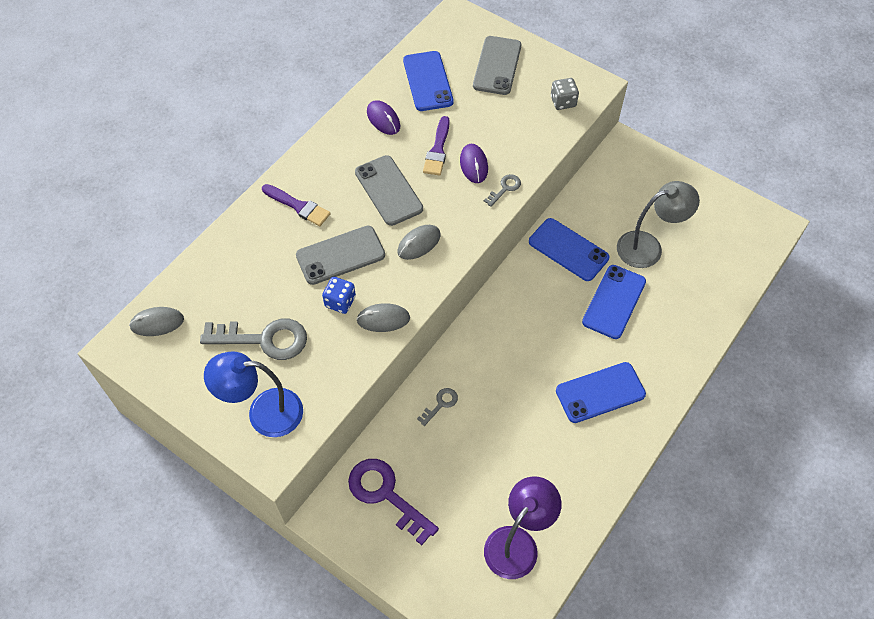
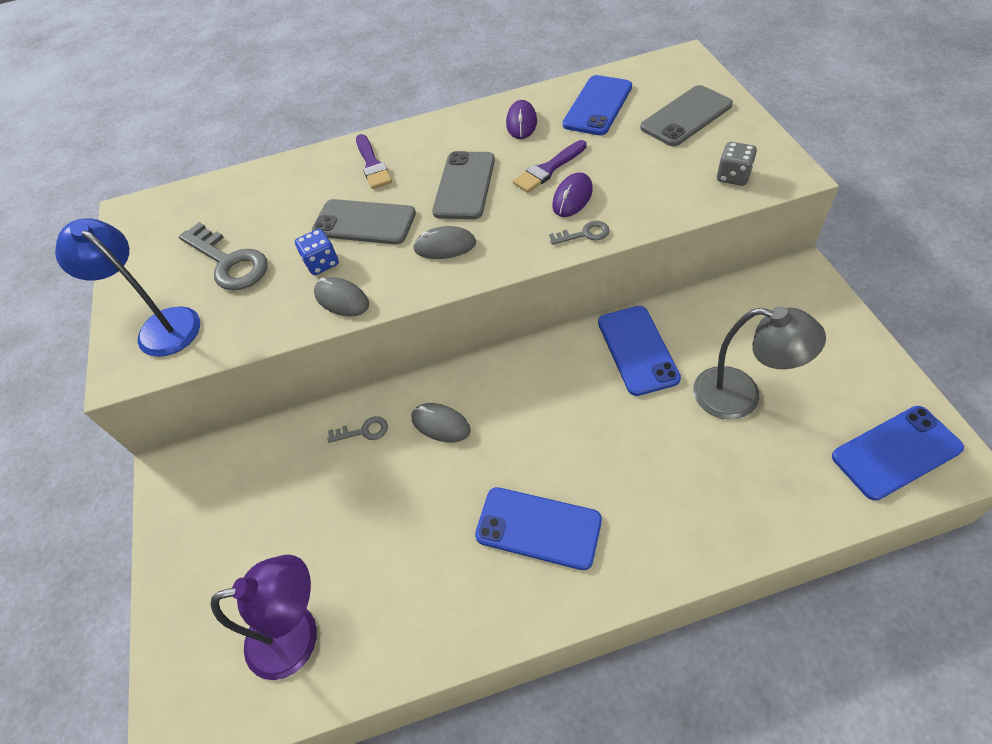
camera: 45 degrees right, 5 degrees down
(157, 323) = (171, 206): grey mouse -> grey mouse (440, 424)
(386, 495) = (233, 487): purple key -> none
(614, 302) = (644, 434): blue phone -> blue phone (896, 452)

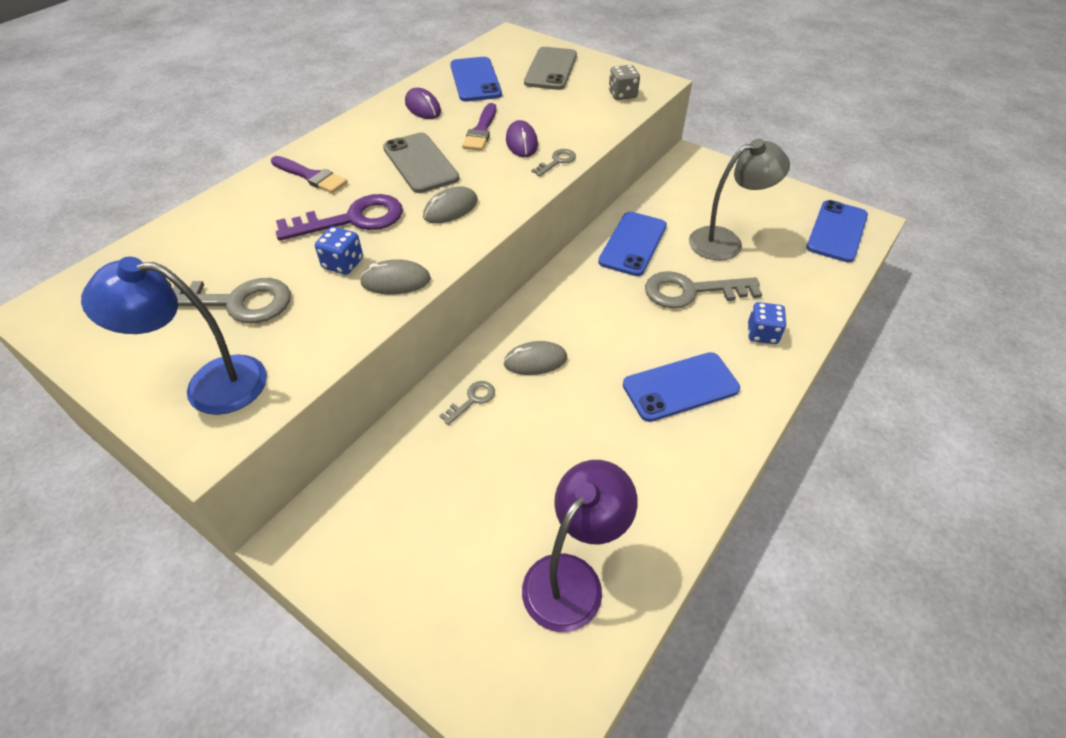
camera: 45 degrees left, 5 degrees down
(364, 222) = (352, 219): grey phone -> purple key
(637, 350) = (633, 244): blue phone -> blue phone turned 75 degrees clockwise
(646, 434) = (691, 291): none -> grey key
(674, 523) = (762, 334): none -> blue dice

